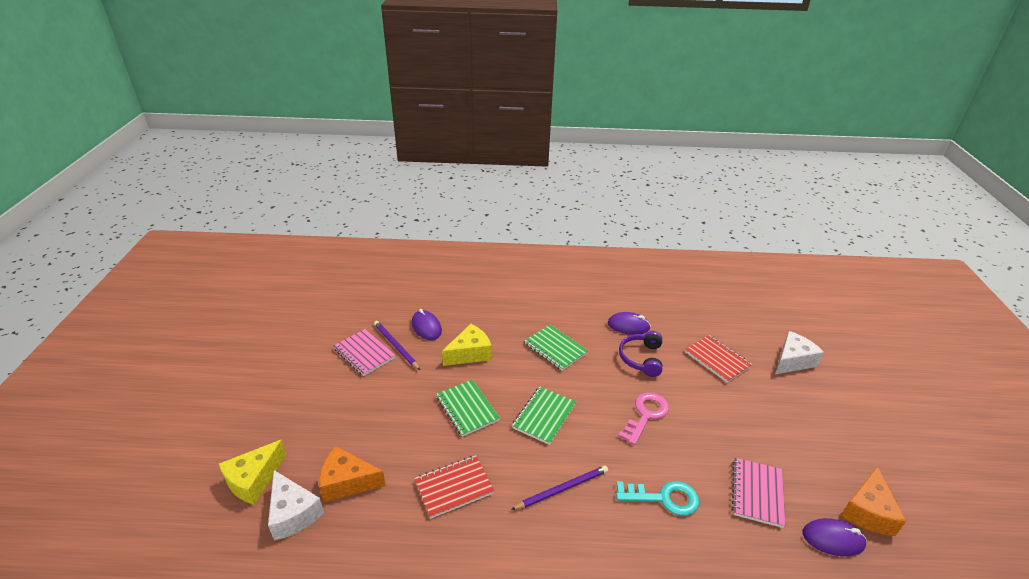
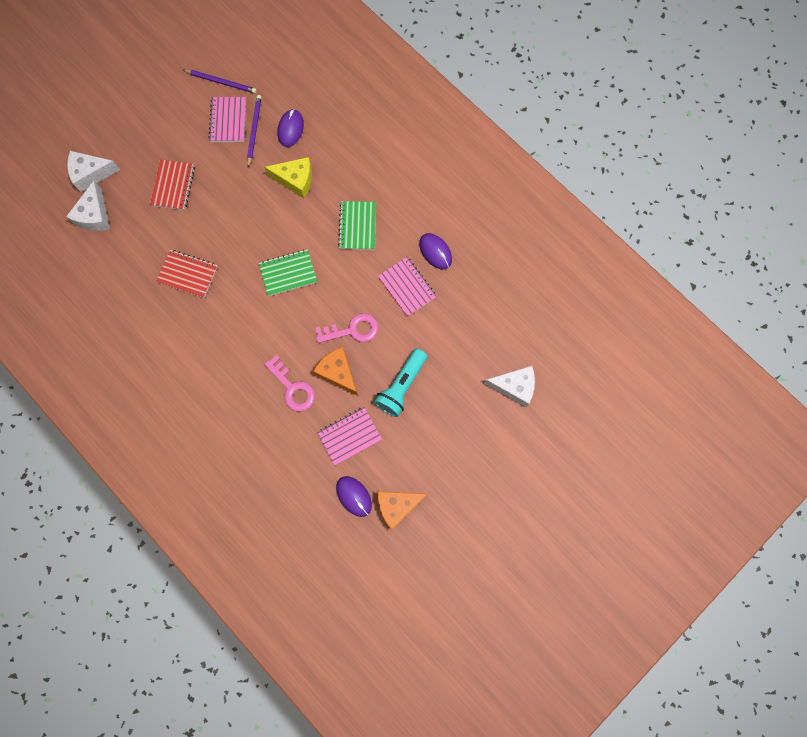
camera: 45 degrees right, 40 degrees up
(254, 480) = (91, 174): yellow cheese -> white cheese
(347, 482) = (136, 219): orange cheese -> orange cheese (338, 372)
(467, 409) = (248, 225): green notebook -> none
(562, 489) = (244, 330): purple pencil -> purple pencil (221, 82)
(641, 358) = (407, 287): purple headphones -> pink notebook
(663, 498) = (292, 388): turquoise key -> pink key
(717, 360) = (460, 336): red notebook -> red notebook (173, 186)
(733, 422) = (401, 386): none -> turquoise flashlight

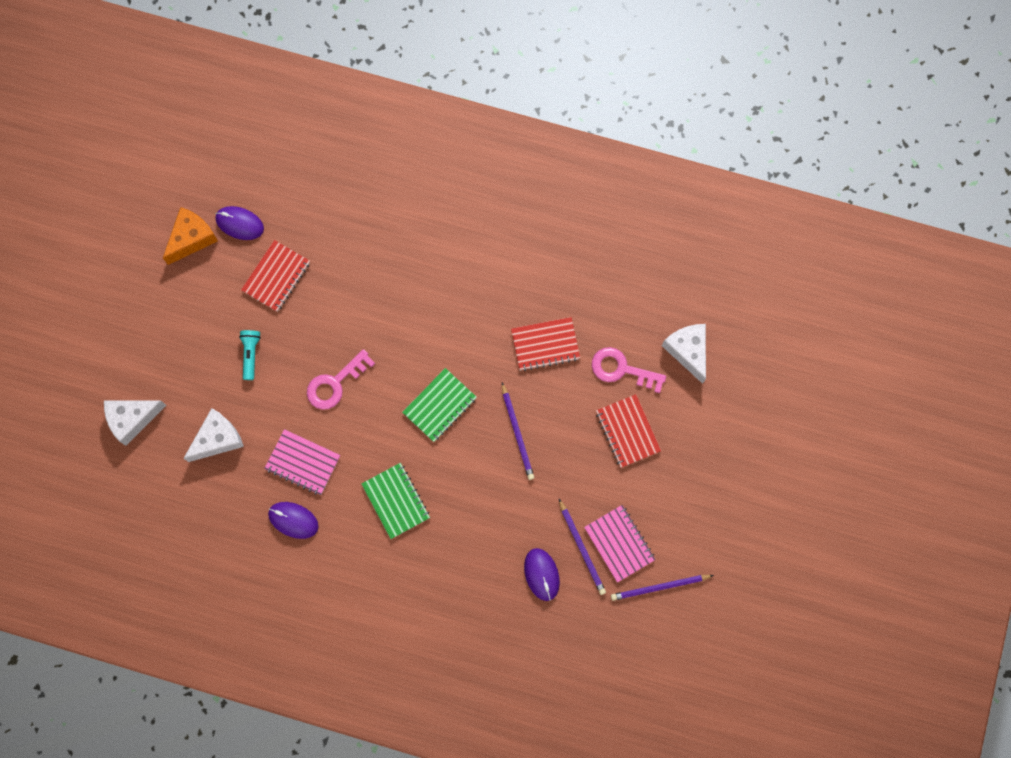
camera: 150 degrees right, 0 degrees up
(91, 174) = (725, 394): white cheese -> white cheese (218, 439)
(247, 225) = (517, 433): none -> purple pencil
(292, 388) = (362, 291): pink key -> pink key (622, 369)
(295, 180) = (497, 515): yellow cheese -> none
(338, 372) = (324, 332): orange cheese -> none
(349, 436) = (276, 277): pink notebook -> red notebook
(401, 386) = (251, 354): turquoise flashlight -> turquoise flashlight, size x0.60

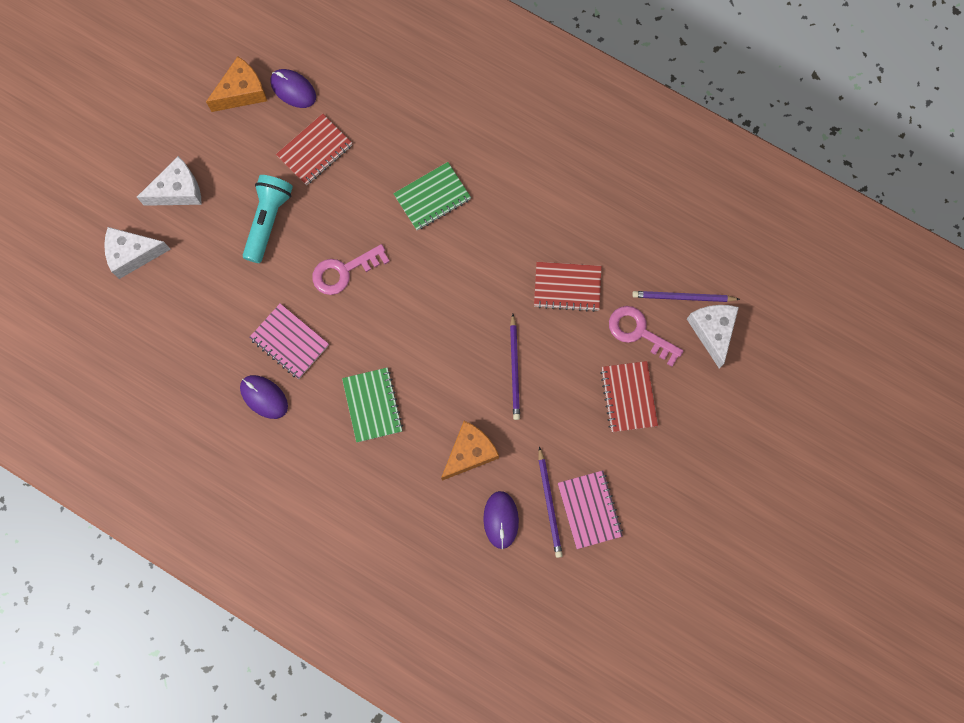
camera: 15 degrees right, 0 degrees up
(218, 439) = (211, 296): white cheese -> white cheese (178, 191)
(251, 354) = (268, 221): turquoise flashlight -> turquoise flashlight, size x1.66
(439, 405) = (443, 320): green notebook -> green notebook (432, 197)
(497, 521) = (469, 453): none -> orange cheese
(659, 587) = (619, 566): purple pencil -> purple pencil (683, 297)

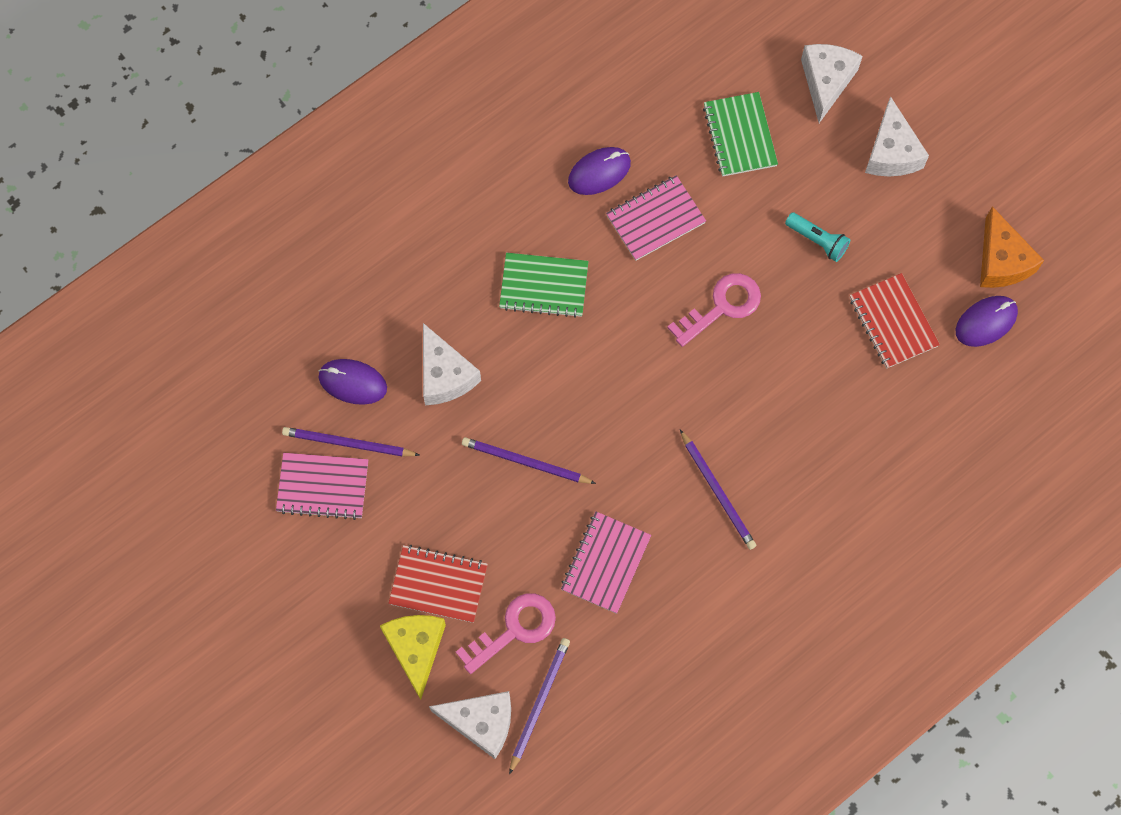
camera: 110 degrees right, 5 degrees down
(268, 221) = (817, 240): turquoise flashlight -> turquoise flashlight, size x0.60
(344, 271) = (721, 307): pink key -> pink key turned 60 degrees clockwise
(432, 197) = (783, 441): green notebook -> green notebook (740, 136)
(469, 453) = (444, 375): orange cheese -> white cheese
(486, 229) = (717, 492): none -> purple pencil
(567, 287) = (606, 563): red notebook -> pink notebook
(680, 395) = (416, 649): none -> yellow cheese

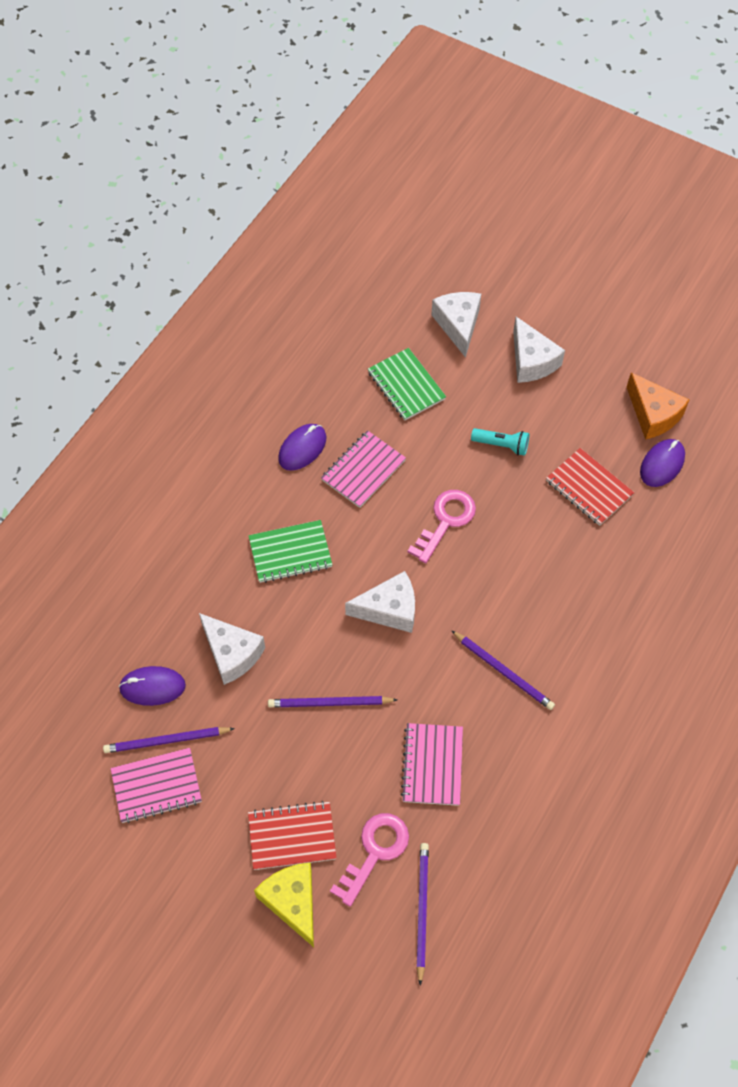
camera: 20 degrees left, 10 degrees down
(481, 723) = (376, 947): white cheese -> white cheese (389, 610)

